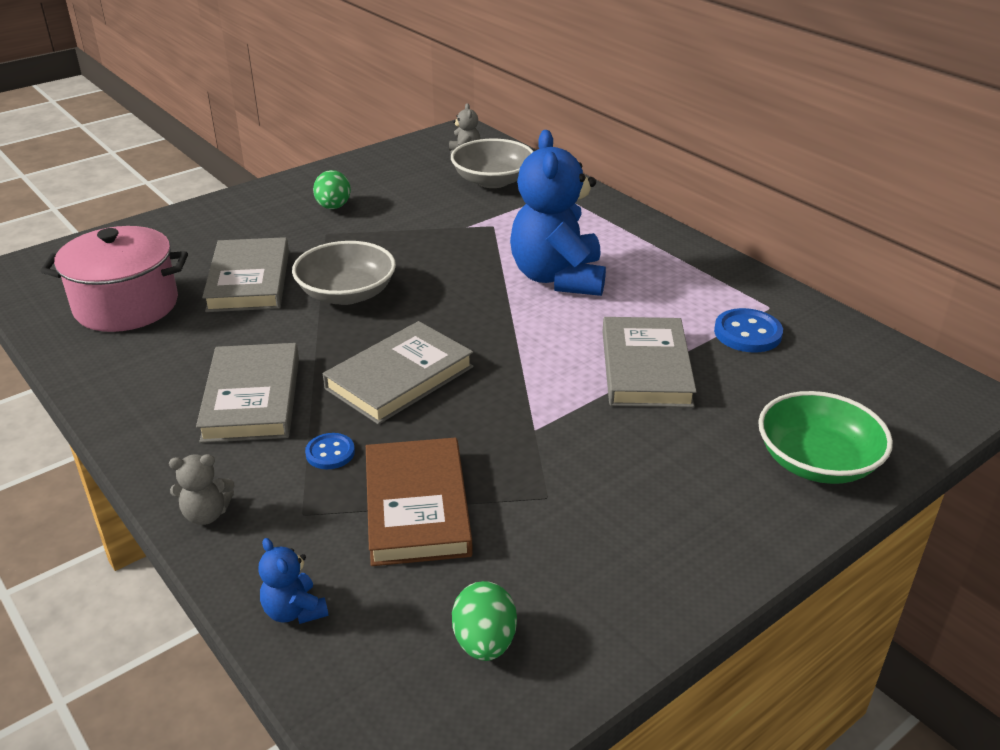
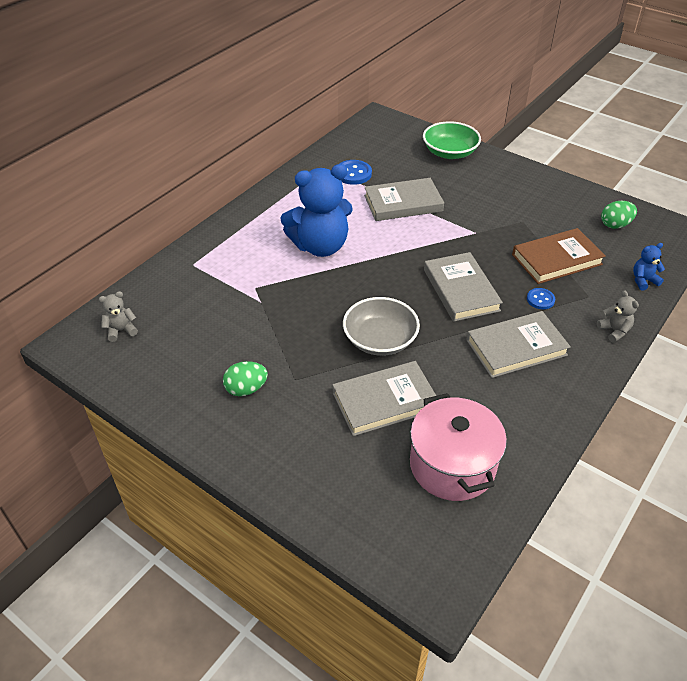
camera: 105 degrees left, 10 degrees up
(294, 611) = (643, 280): blue teddy bear -> blue teddy bear turned 150 degrees counterclockwise
(400, 378) = (461, 290): grey book -> grey book turned 45 degrees clockwise
(493, 180) = (175, 302): grey bowl -> none

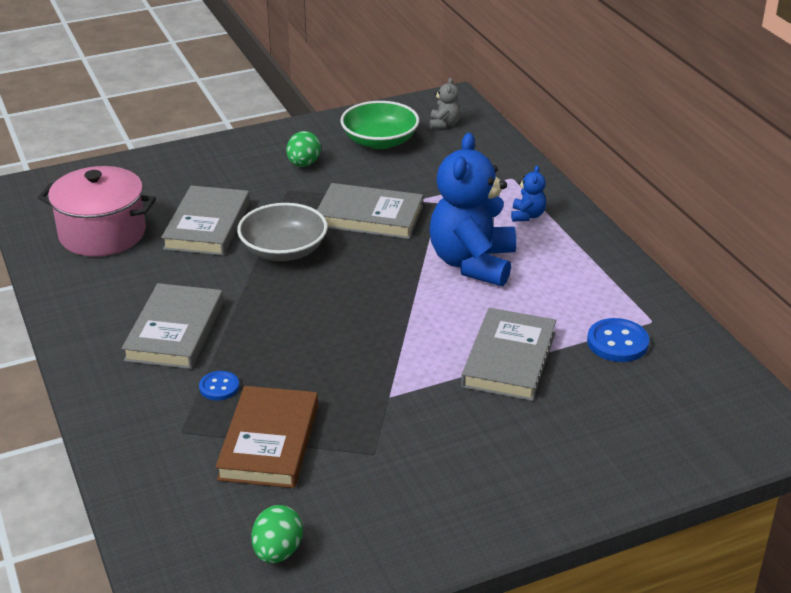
camera: 120 degrees right, 10 degrees down
(449, 152) = (613, 466): green bowl -> green bowl (380, 141)
(461, 290) = (298, 333): grey book -> grey book (369, 216)
(614, 331) = (111, 418): grey teddy bear -> none
(643, 280) = (150, 502): blue teddy bear -> blue teddy bear (527, 216)

